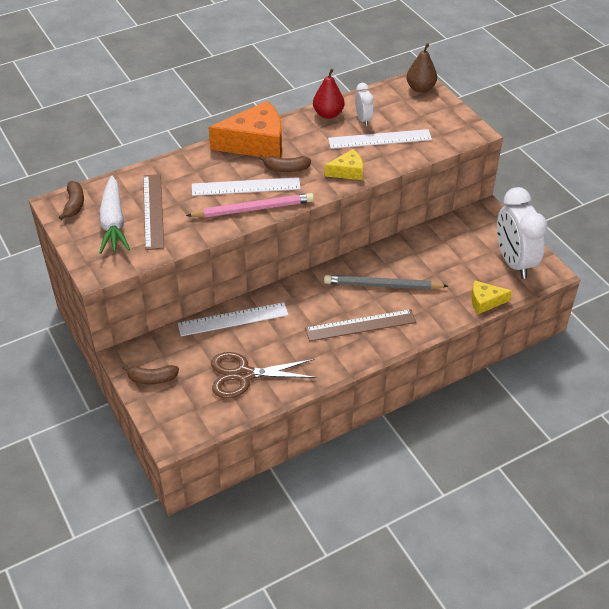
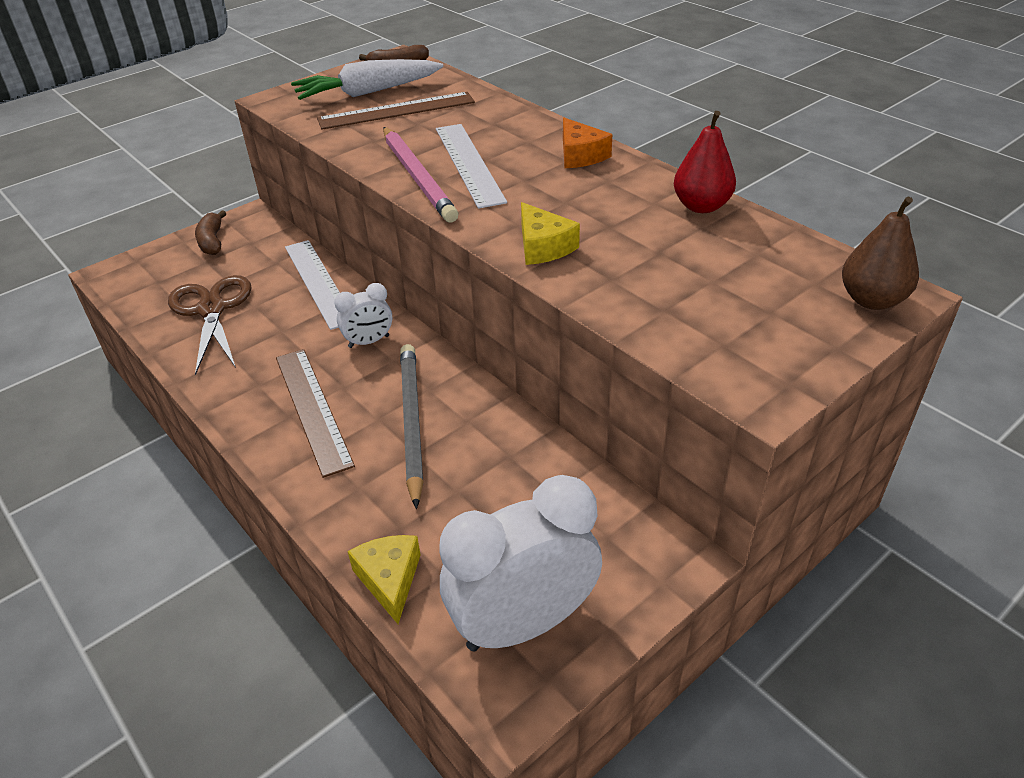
camera: 80 degrees right, 5 degrees down
(255, 143) = (580, 155): orange cheese -> orange cheese, size x0.52
(286, 169) = (526, 189): brown banana -> none
(363, 119) = (710, 244): white clock -> white clock (369, 341)
(380, 139) = (658, 269): white ruler -> none

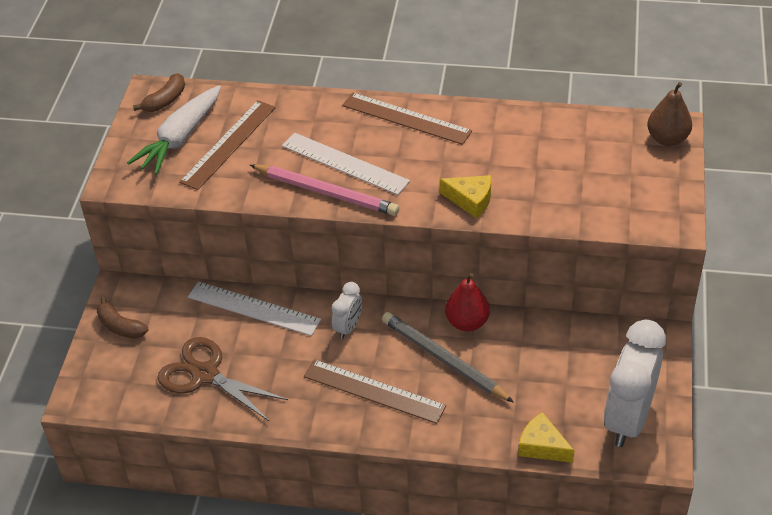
camera: 40 degrees left, 5 degrees up
(580, 155) = (406, 118): orange cheese -> brown ruler
(701, 206) = (522, 121): red pear -> red pear (467, 322)

